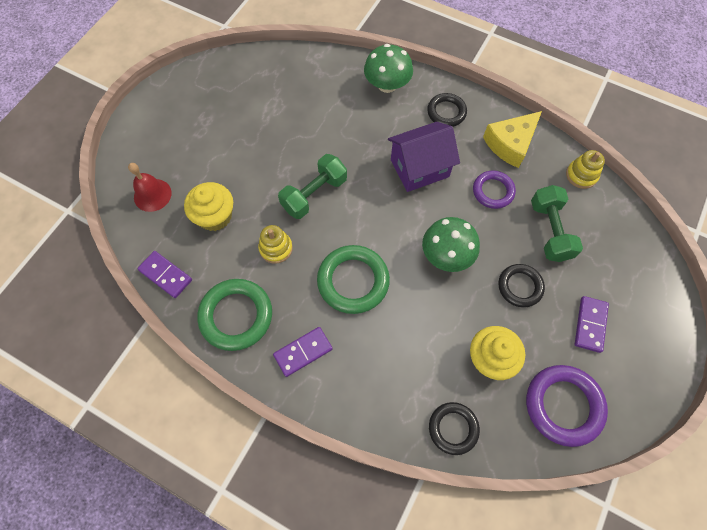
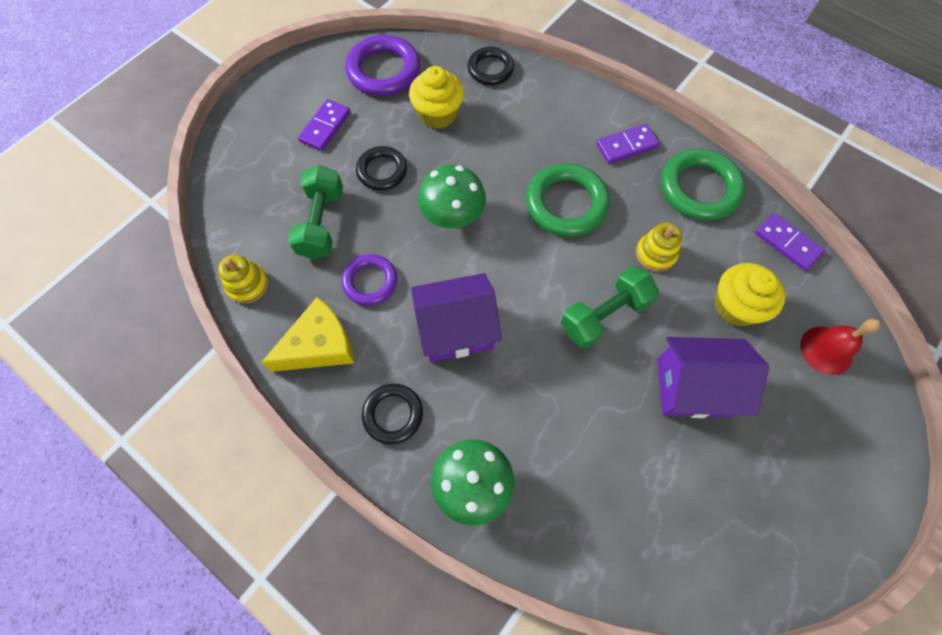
camera: 170 degrees left, 0 degrees up
(251, 156) = (693, 387): none -> purple house

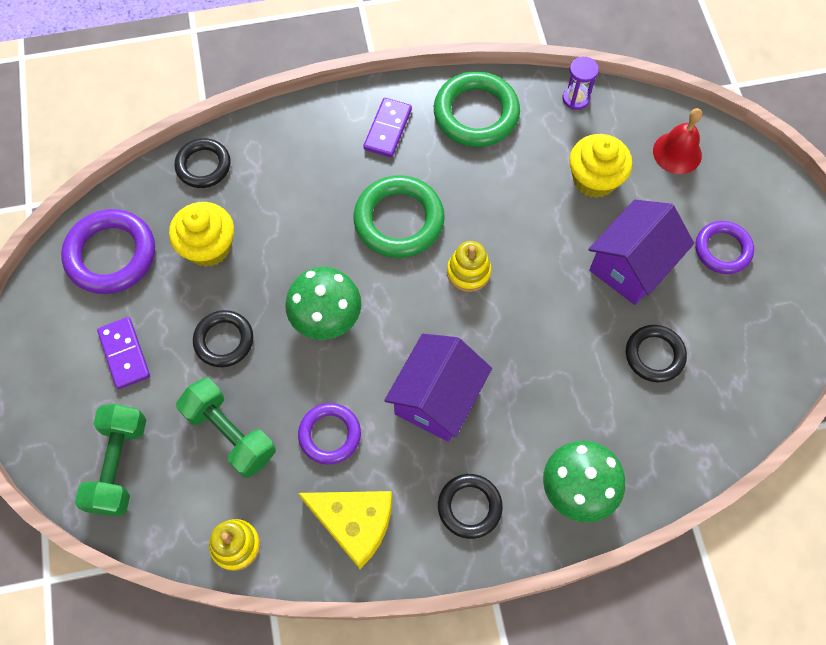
camera: 50 degrees left, 0 degrees up
(319, 345) = (354, 523): yellow cheese -> yellow cheese turned 105 degrees clockwise
(604, 315) = (522, 276): green dumbbell -> green dumbbell (119, 465)
(635, 462) = (654, 355): none -> black ring
(655, 254) = (503, 194): yellow stacking toy -> yellow stacking toy (468, 272)
(781, 450) = (722, 249): none -> purple ring
(787, 243) = (576, 98): purple domino -> purple hourglass

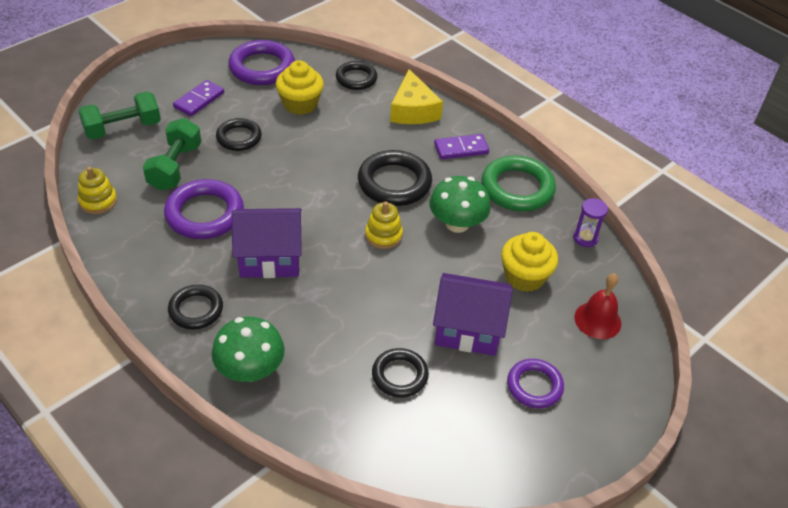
camera: 55 degrees right, 20 degrees down
(326, 317) = (291, 177): green mushroom -> green mushroom (457, 223)
(330, 435) = (205, 214): purple ring -> purple ring, size x1.59
(354, 523) = (147, 252): yellow cheese -> yellow cheese (413, 110)
(399, 220) = (394, 183): green ring -> black ring

